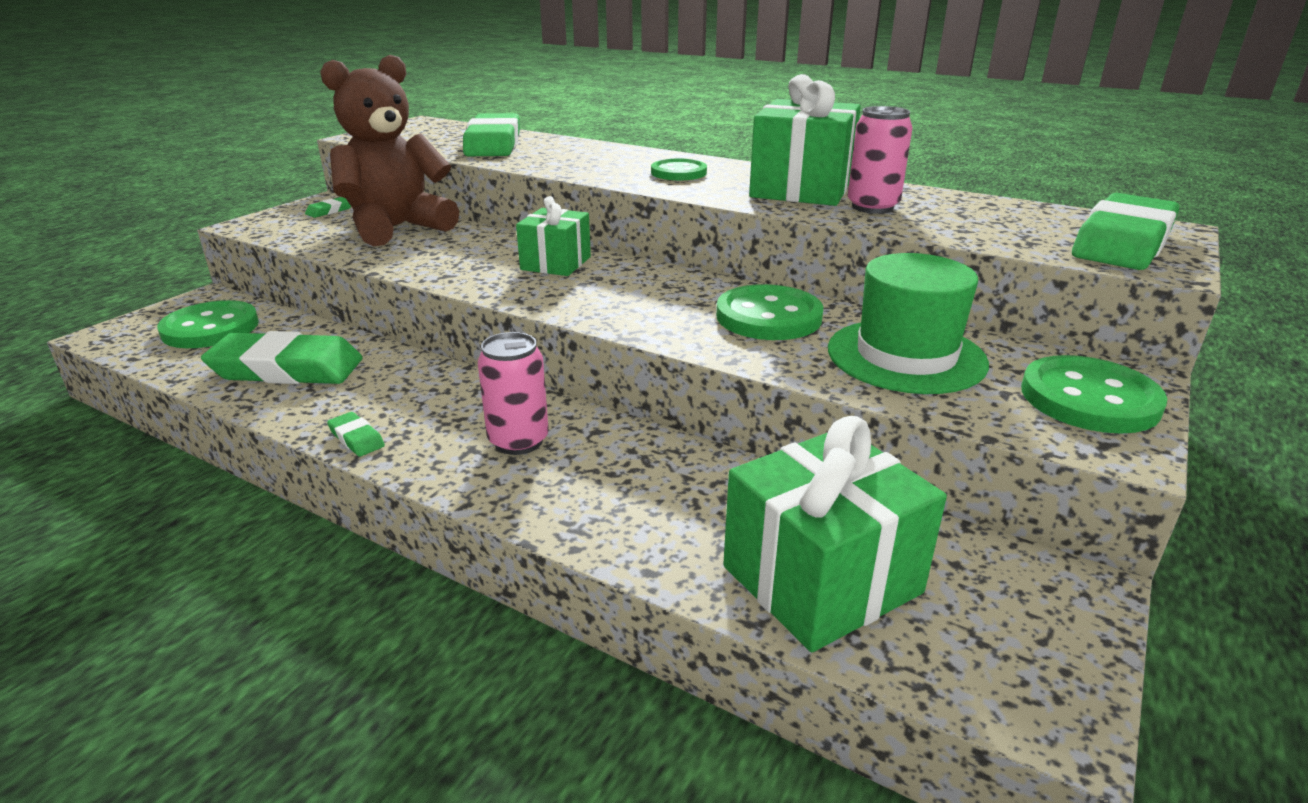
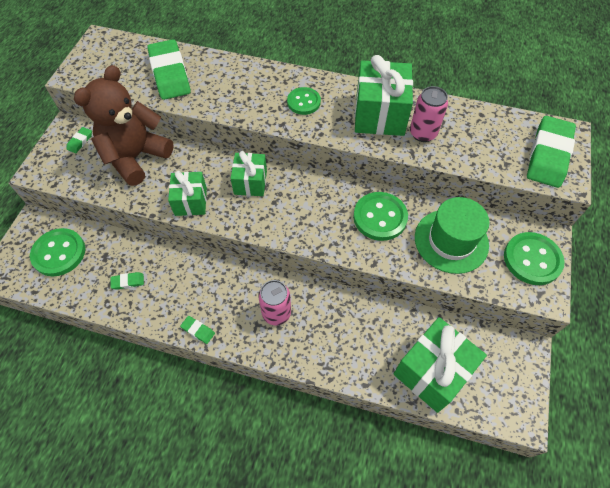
camera: 15 degrees left, 30 degrees up
(287, 369) = (128, 282): green eraser -> green eraser, size x0.42
(445, 268) = (190, 201): none -> green gift

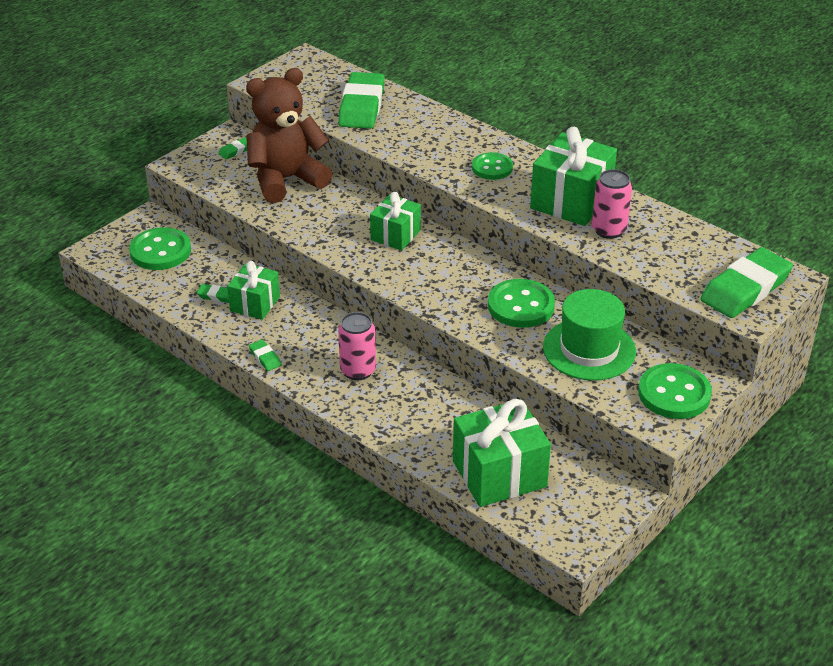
camera: 25 degrees right, 20 degrees down
(190, 201) = (320, 233): green gift -> green gift (255, 304)

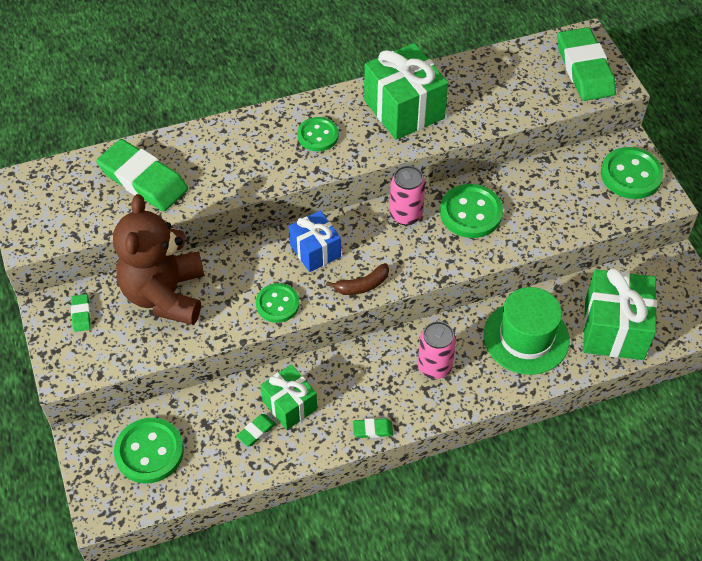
camera: 60 degrees left, 15 degrees up
(323, 236) = (277, 304): none -> green button
(381, 272) = (362, 285): none -> brown banana
(395, 235) = (315, 251): green gift -> blue gift
(589, 349) = (551, 198): green hat -> green hat (526, 337)
(609, 230) = (460, 107): pink can -> pink can (406, 214)

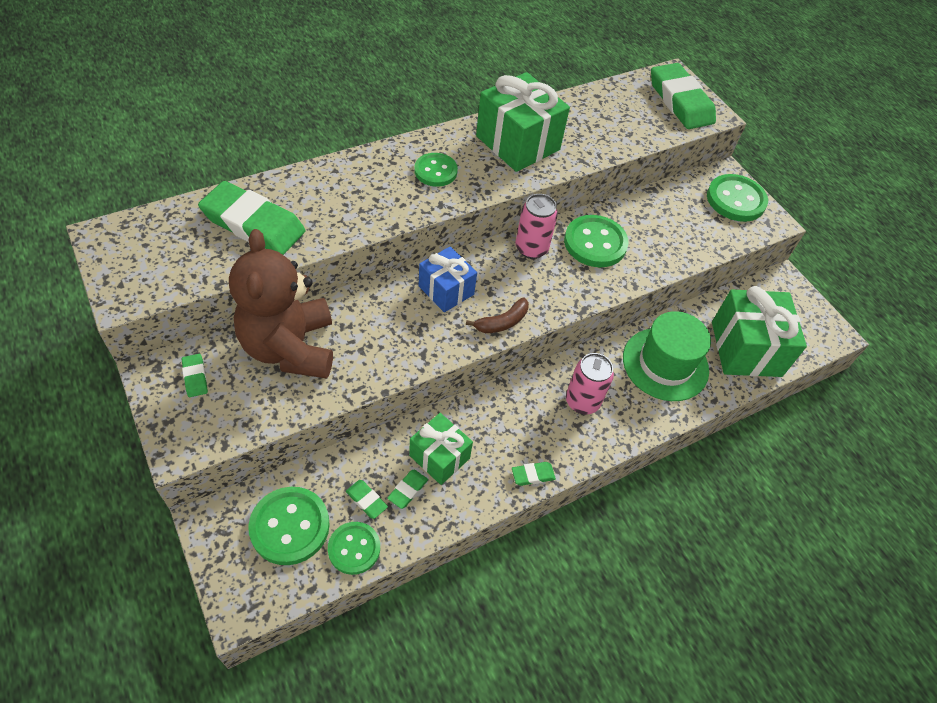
camera: 15 degrees left, 0 degrees up
(218, 436) = (366, 500): none -> green eraser
(277, 304) = (416, 348): green button -> green button (354, 548)

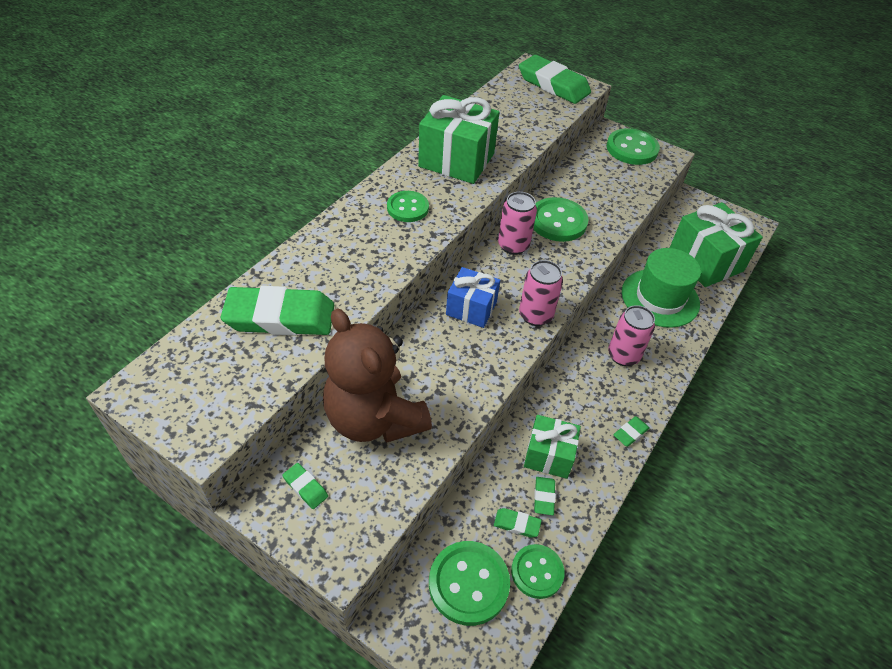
camera: 25 degrees left, 5 degrees down
(502, 322) = (535, 315): brown banana -> pink can

